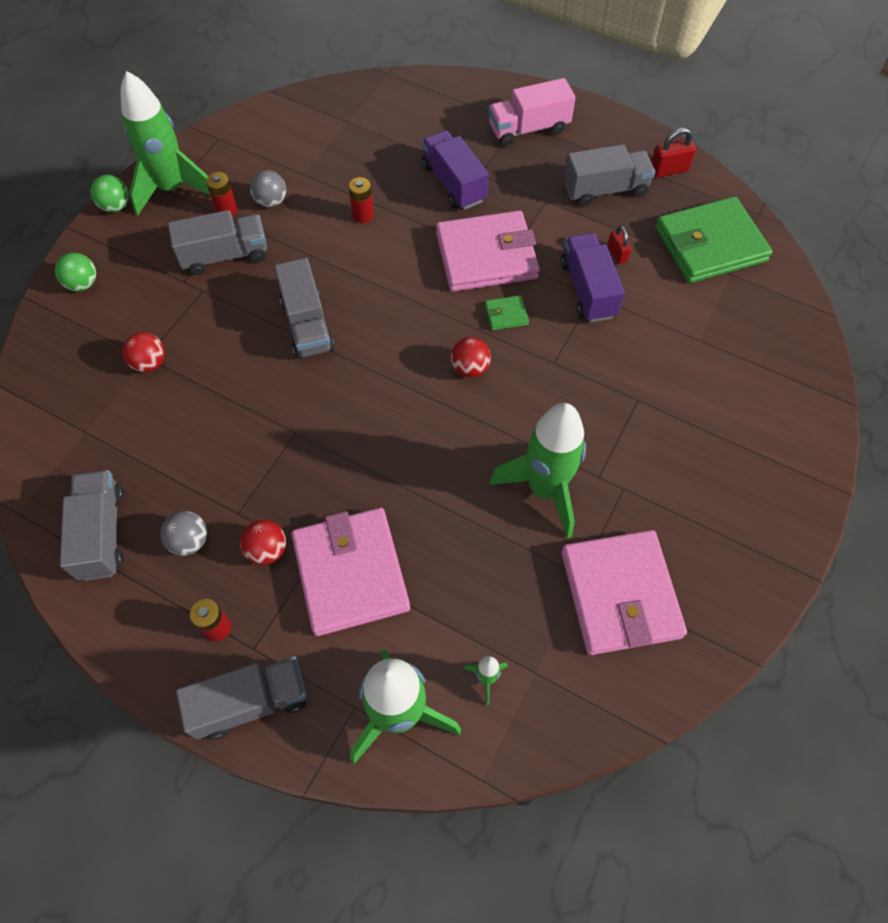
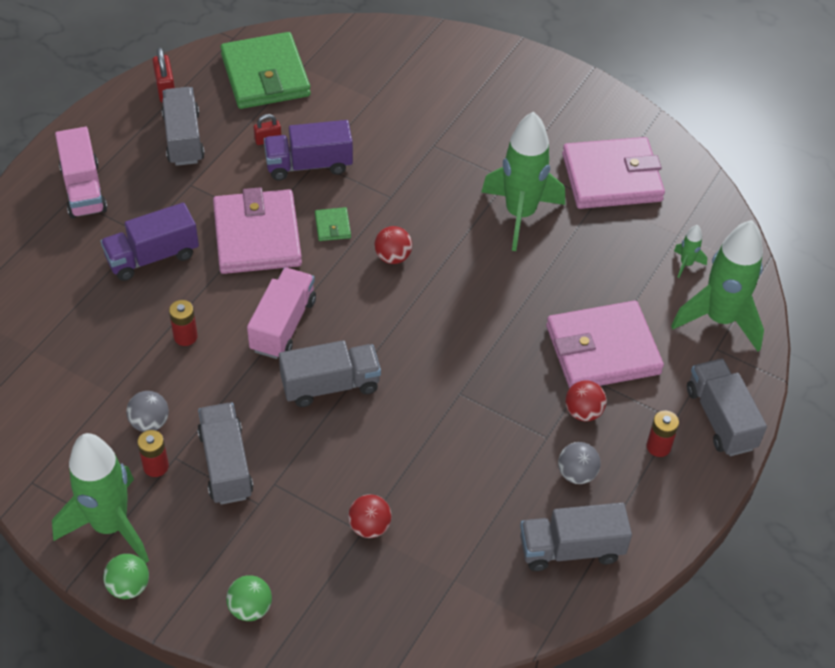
camera: 90 degrees left, 10 degrees down
(378, 284) = (283, 325): none -> pink truck

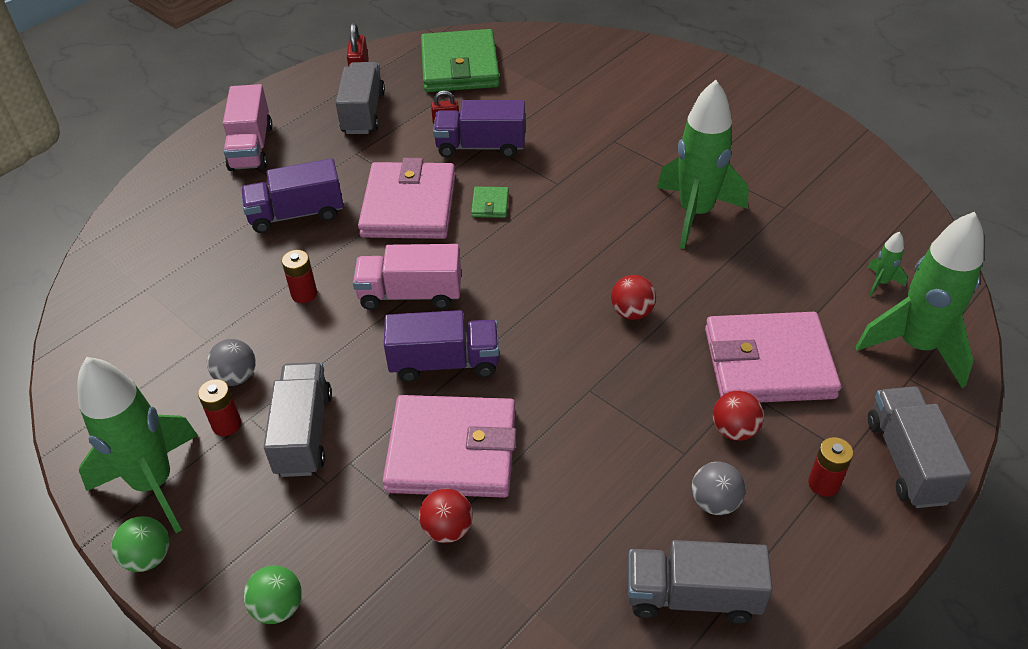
camera: 15 degrees right, 5 degrees down
(283, 325) = (410, 294): pink truck -> pink truck turned 120 degrees counterclockwise
(330, 385) = (444, 362): grey truck -> purple truck
(393, 257) = (547, 240): red ball -> red ball (631, 312)
(612, 178) = (804, 188): pink wallet -> pink wallet (452, 451)

